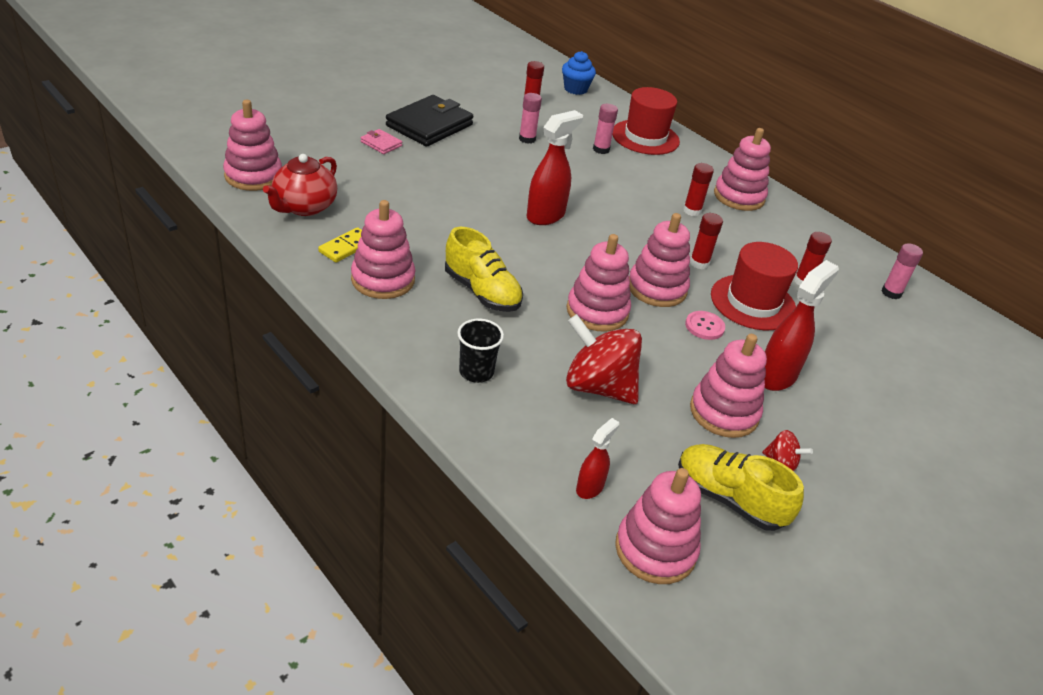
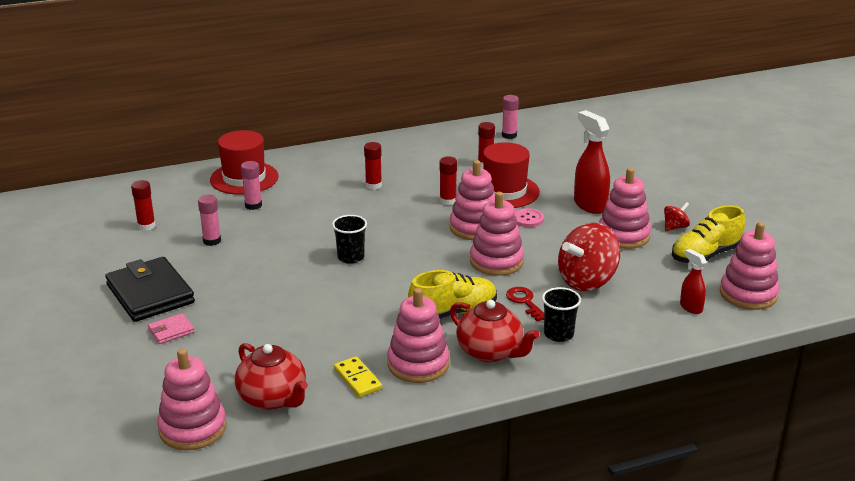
camera: 65 degrees left, 10 degrees down
(422, 324) = (490, 352): none -> red teapot
(527, 340) = (525, 302): none -> red key
(546, 216) = (351, 257): red spray bottle -> black cup
(575, 89) = (129, 194): blue cupcake -> none
(739, 197) = (362, 159): pink stacking toy -> none

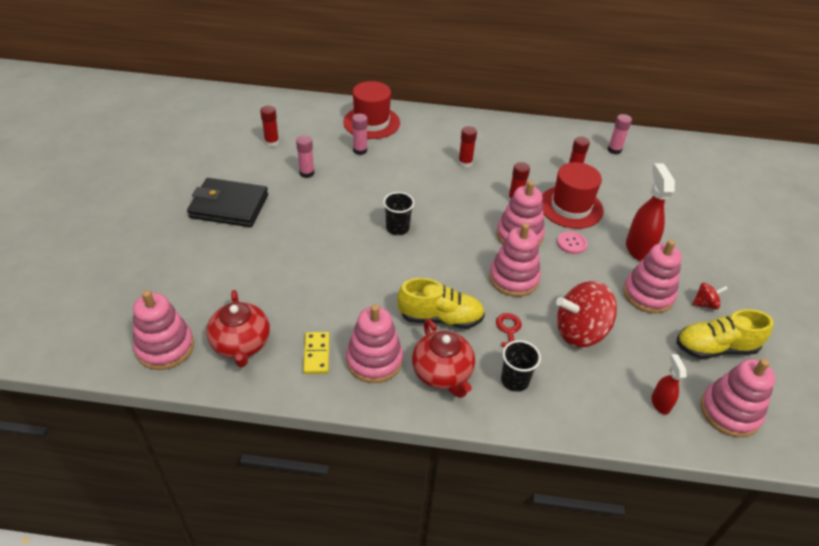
camera: 25 degrees right, 15 degrees up
(150, 294) = (229, 206): black wallet -> black wallet turned 75 degrees counterclockwise
(171, 331) = (218, 247): pink wallet -> none

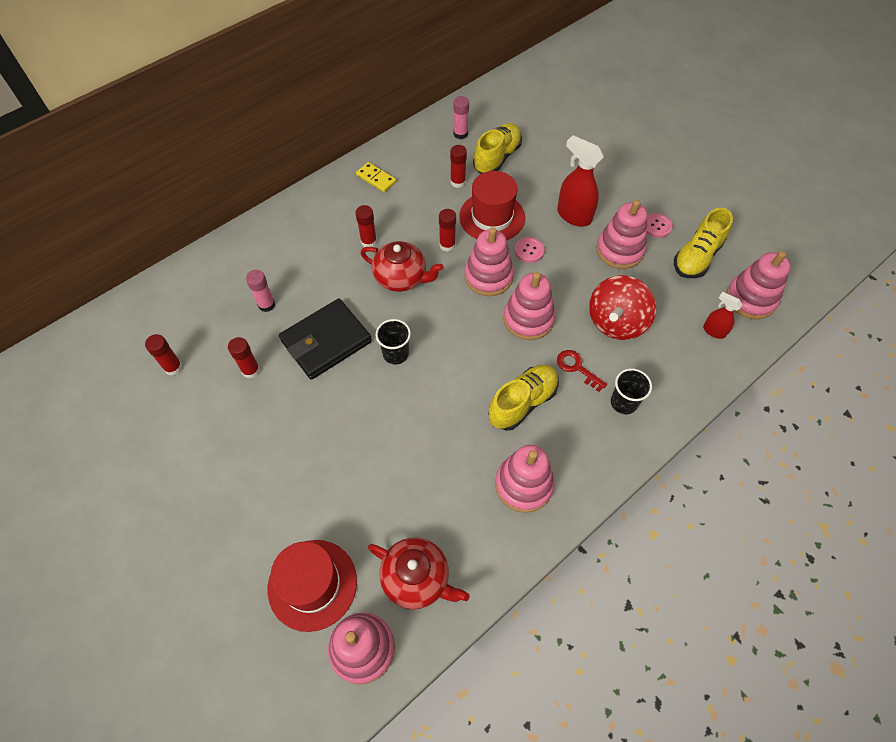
camera: 45 degrees left, 15 degrees up
(229, 206) = (227, 469): black wallet -> black wallet (326, 341)
(306, 173) = (251, 370): pink glue stick -> red glue stick
(317, 354) = (480, 524): yellow domino -> yellow domino (376, 178)
(371, 122) = (238, 265): red hat -> red hat (312, 584)
(442, 374) = (577, 446): red teapot -> red teapot (401, 278)
(624, 179) = (497, 157): none -> yellow shoe
(705, 304) = (657, 226): red spinning top -> pink button

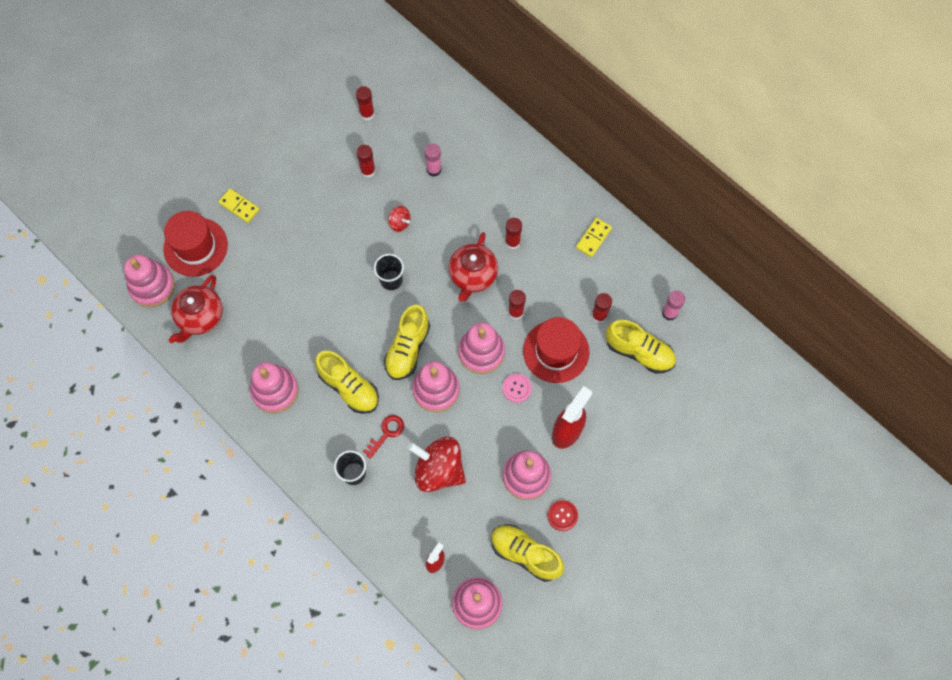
camera: 85 degrees right, 10 degrees up
(264, 524) = (239, 206): none -> yellow domino
(326, 341) = (399, 223): black wallet -> red spinning top
(480, 342) = (407, 349): none -> yellow shoe
(657, 226) = (562, 516): pink button -> red button

